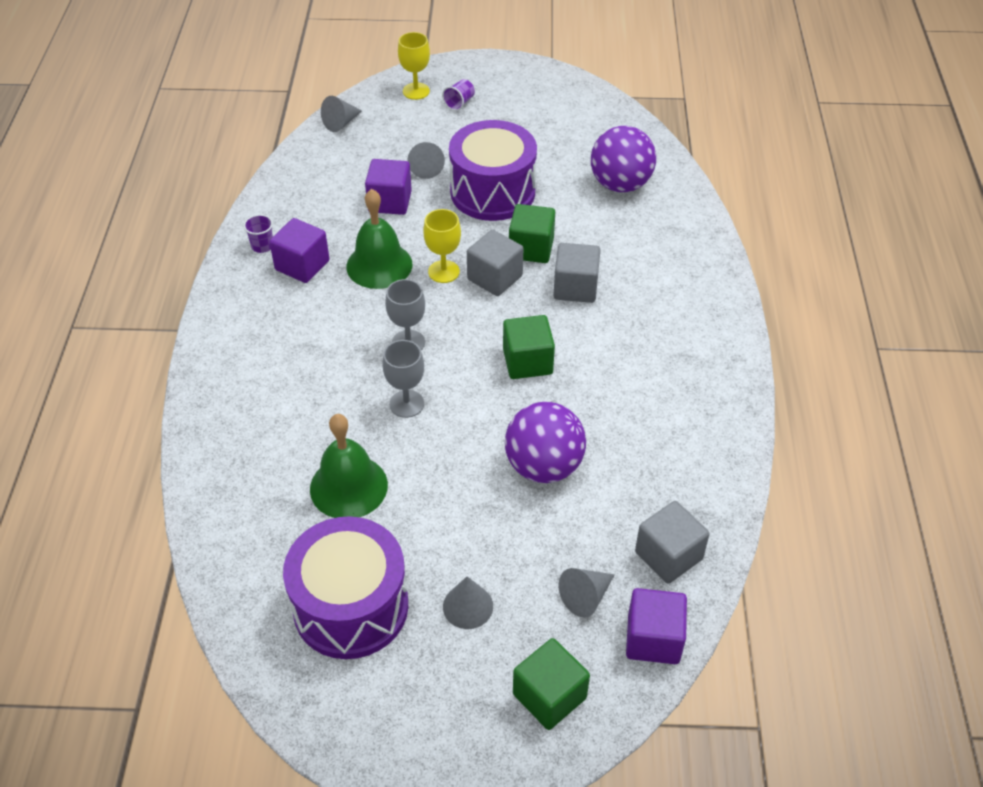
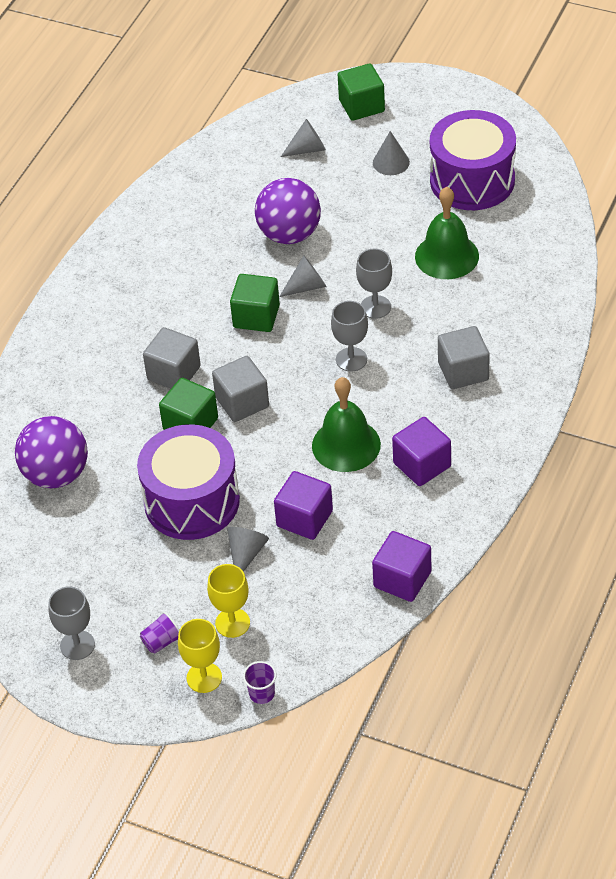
camera: 155 degrees left, 0 degrees up
(262, 246) = (455, 499): purple cup -> purple cup (262, 693)
(341, 123) = (315, 650): grey cone -> grey cone (307, 286)
(443, 271) = (287, 421): yellow goblet -> yellow goblet (232, 623)
(520, 88) = (77, 645): none -> grey goblet
(653, 639) = (277, 118): purple cube -> purple cube (402, 579)
(668, 555) = (235, 158): grey cube -> grey cube (463, 371)

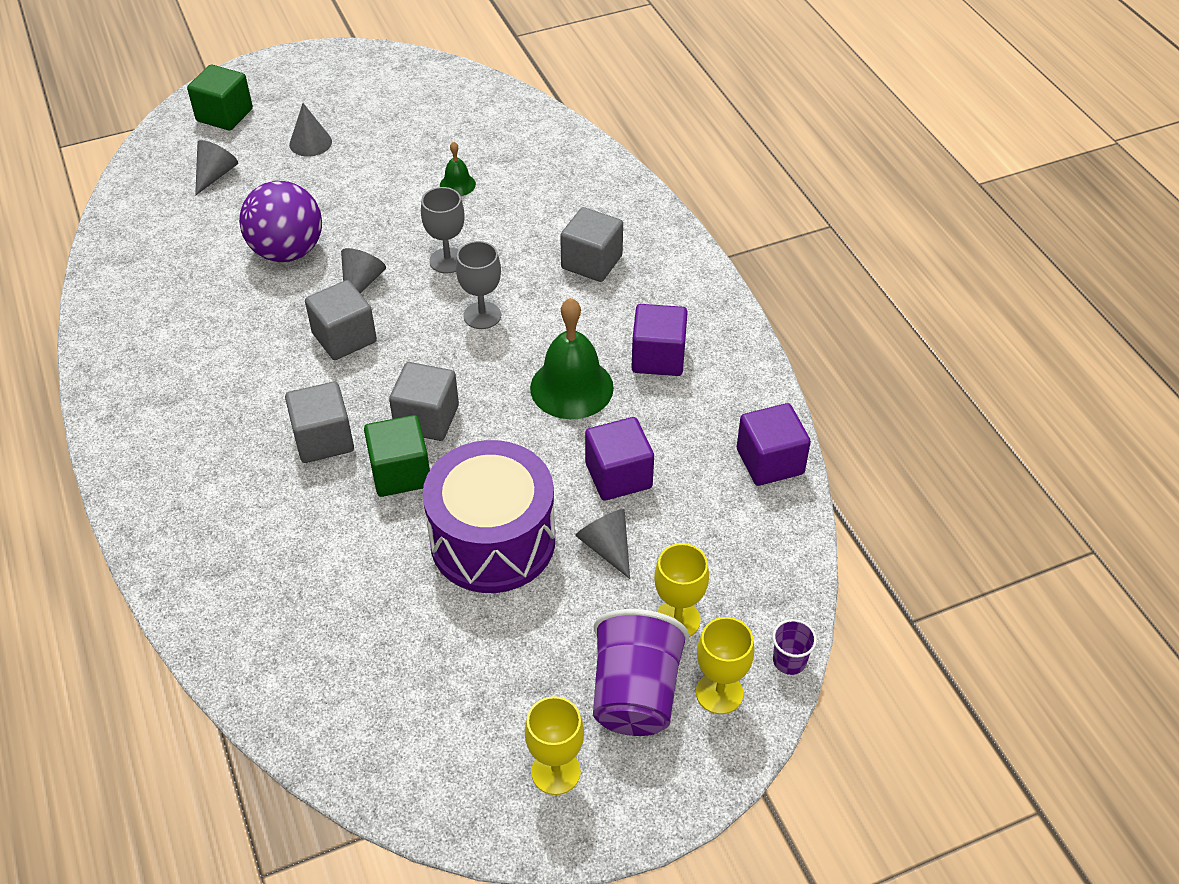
camera: 50 degrees left, 0 degrees up
(56, 474) = (316, 622): purple ball -> none
(77, 645) = (556, 771): grey goblet -> yellow goblet
(162, 642) = (635, 694): purple cup -> purple cup, size x2.17
(256, 316) = (344, 337): green cube -> grey cube
(447, 256) = (457, 184): green bell -> green bell, size x0.50
(472, 180) = (403, 117): purple drum -> none

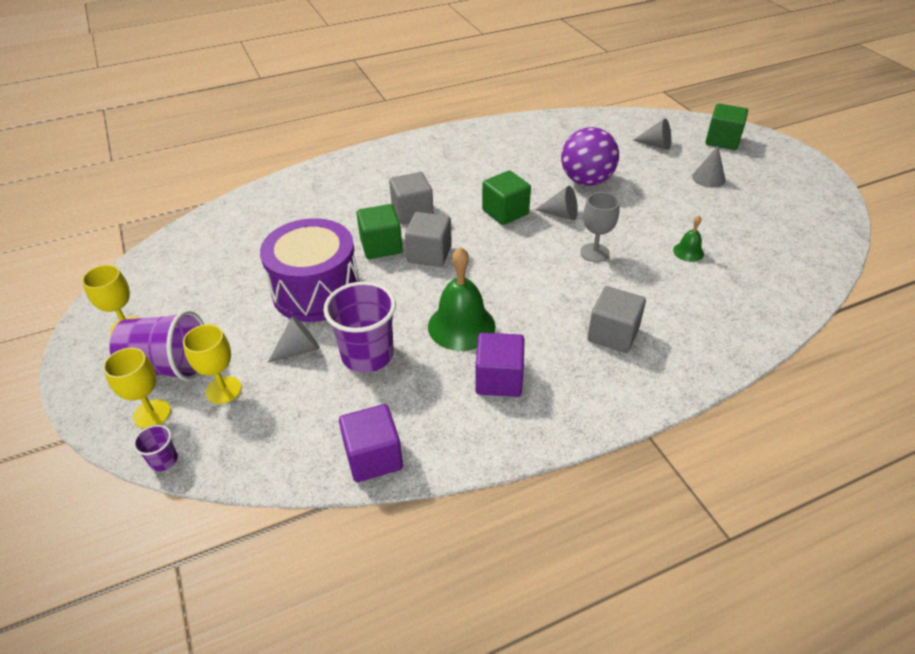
camera: 90 degrees right, 5 degrees down
(344, 337) = (505, 212): grey cube -> green cube
(482, 315) = (536, 274): grey goblet -> none
(618, 476) = (367, 355): purple cube -> purple cup

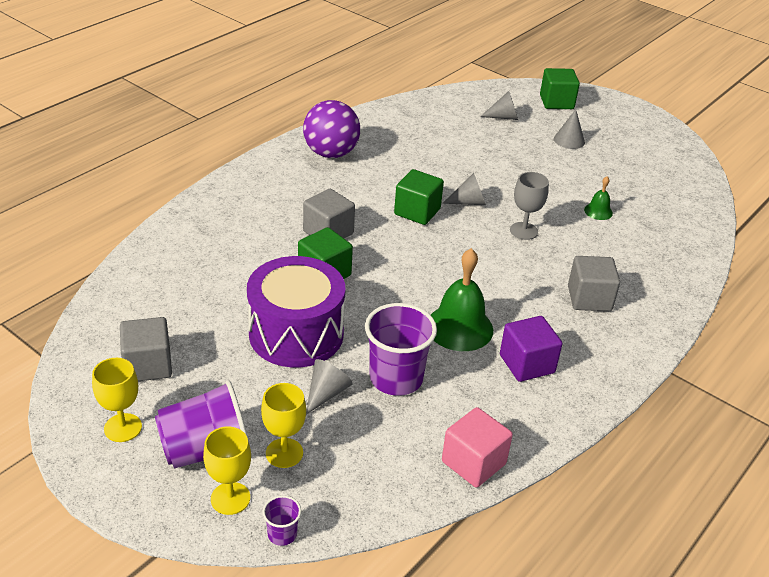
camera: 30 degrees left, 5 degrees down
(373, 457) = (473, 463): purple cube -> pink cube
(429, 254) = (378, 269): grey cube -> grey cube (148, 365)
(586, 181) = (468, 165): purple ball -> purple ball (331, 153)

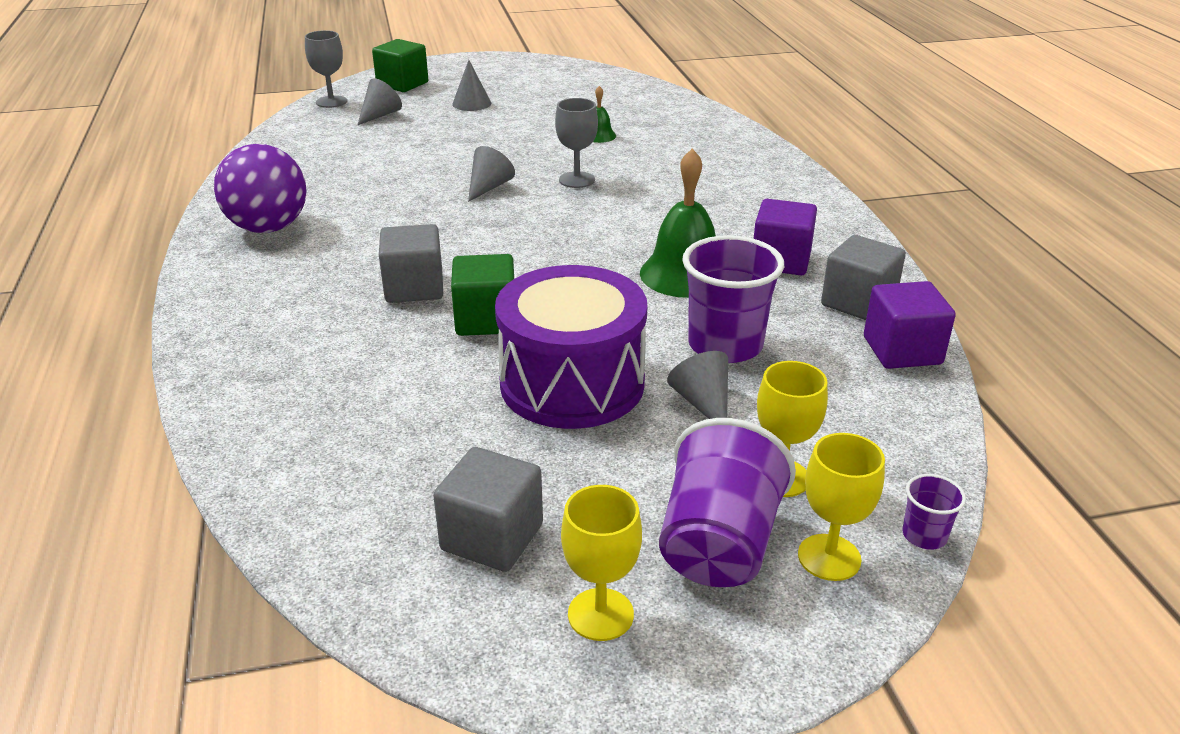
camera: 50 degrees left, 5 degrees down
(417, 211) = (460, 220): green cube -> none
(473, 463) = (902, 350): pink cube -> purple cube
(495, 92) = (331, 102): none -> grey goblet
(589, 298) = (720, 191): grey cube -> grey cube (858, 303)

